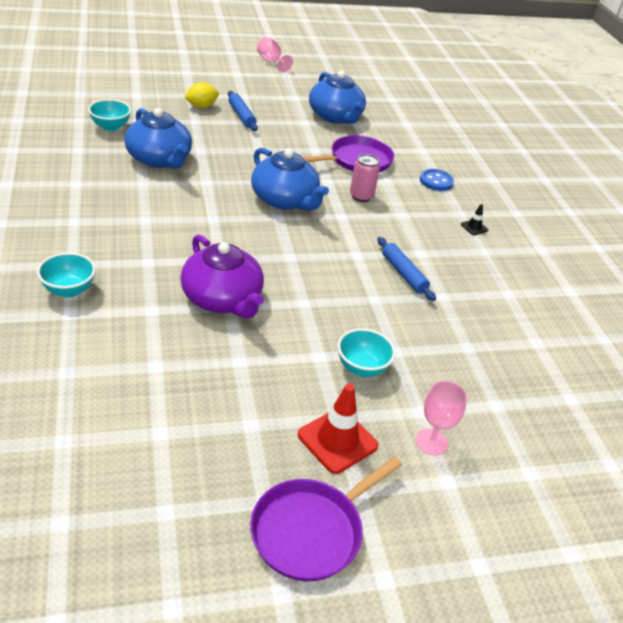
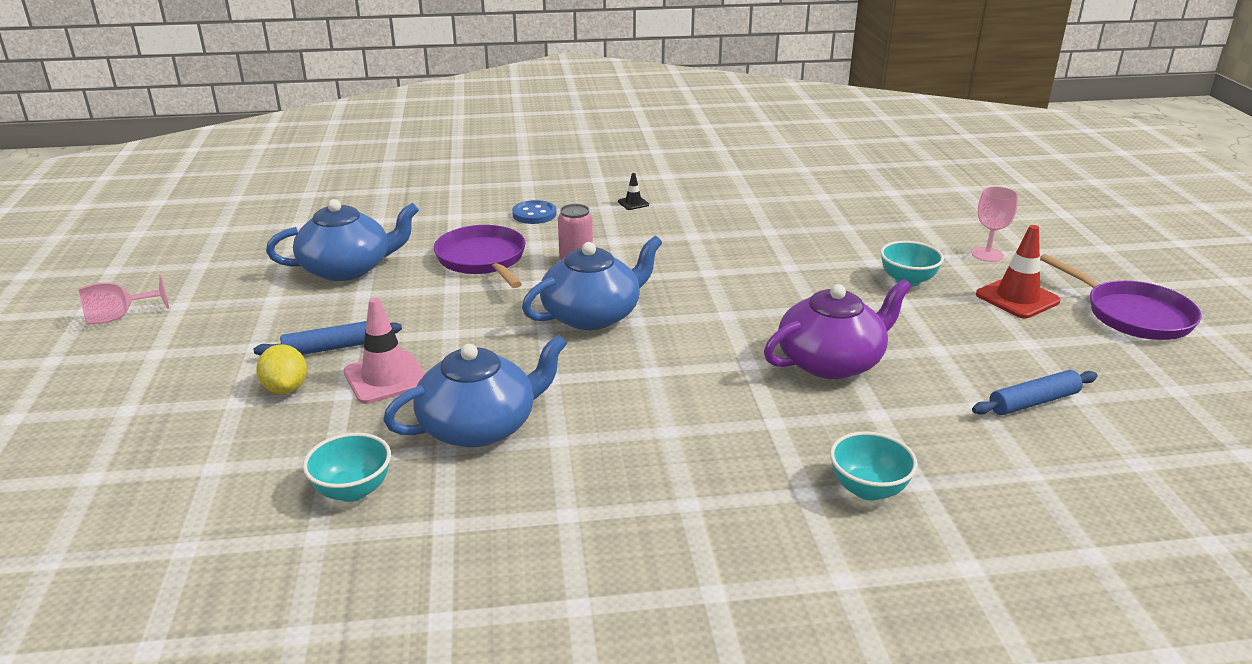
camera: 80 degrees left, 10 degrees down
(210, 132) = (386, 378): none -> pink traffic cone
(403, 274) = (736, 248): blue rolling pin -> blue rolling pin (1033, 402)

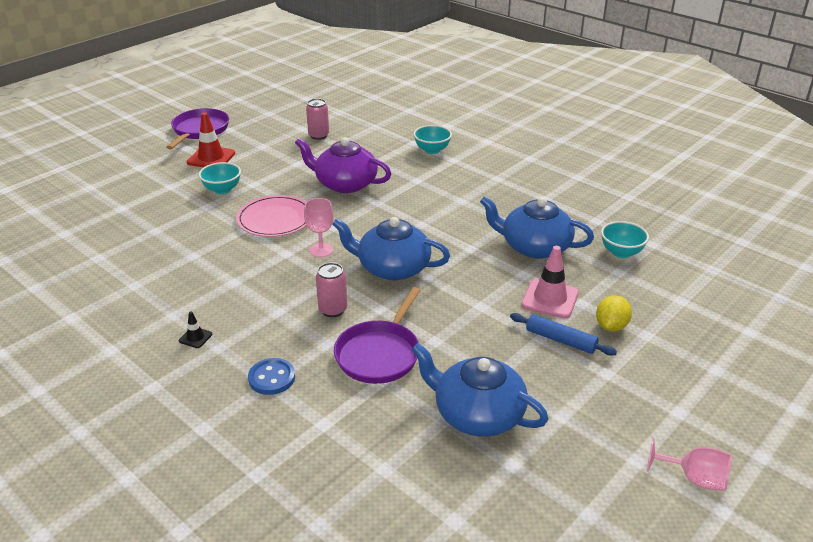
camera: 130 degrees left, 5 degrees up
(791, 288) = (275, 219): none -> pink plate
(987, 254) = (156, 177): pink goblet -> pink goblet (321, 250)
(1033, 402) = (318, 135): blue rolling pin -> pink can

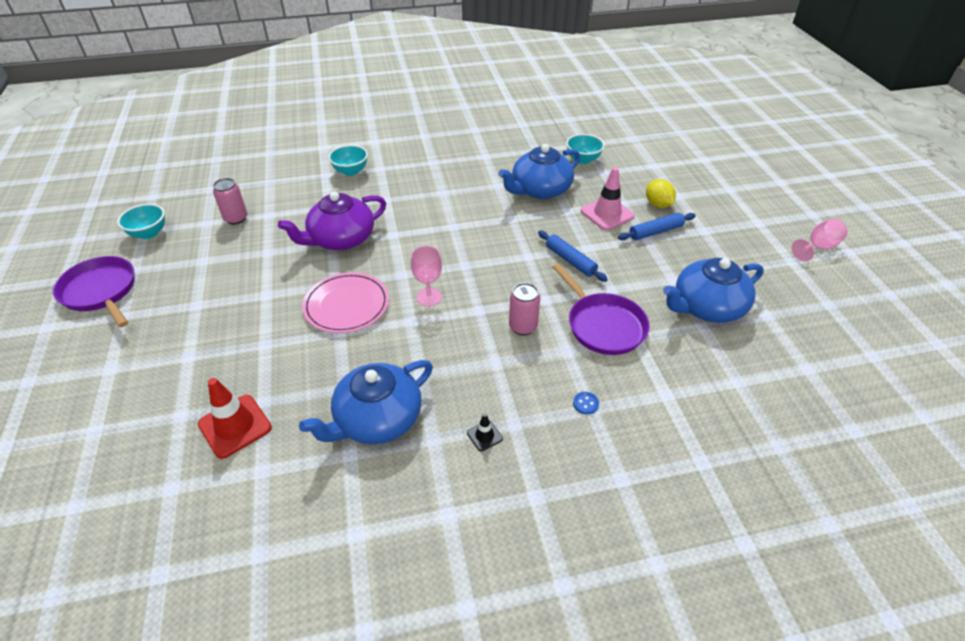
camera: 55 degrees left, 10 degrees up
(211, 158) = (173, 305): red traffic cone -> red traffic cone (235, 426)
(222, 190) = (248, 320): turquoise bowl -> turquoise bowl (149, 233)
(272, 378) = (585, 404): blue button -> blue button, size x0.56
(392, 268) = (497, 268): blue teapot -> blue teapot (377, 419)
(449, 303) = (570, 260): none -> blue rolling pin

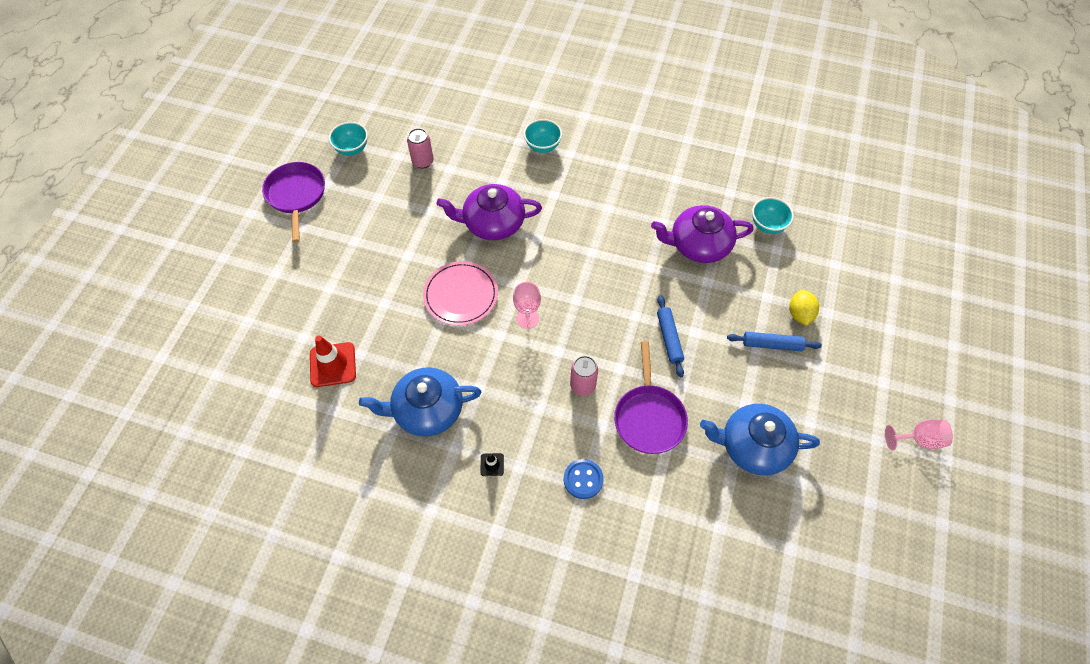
camera: 30 degrees right, 15 degrees up
(540, 190) = (699, 245): blue teapot -> purple teapot
(585, 404) = (583, 479): blue button -> blue button, size x1.80
(607, 214) = (741, 302): pink traffic cone -> none

